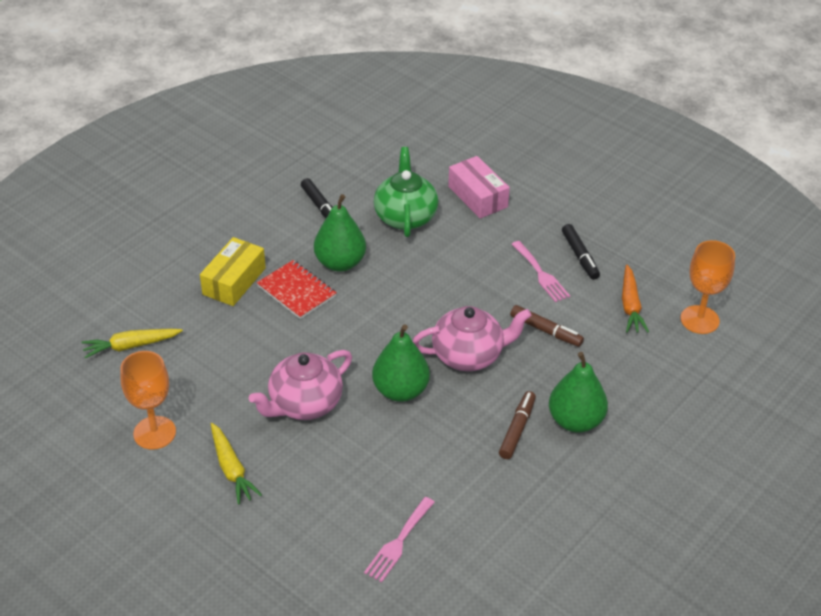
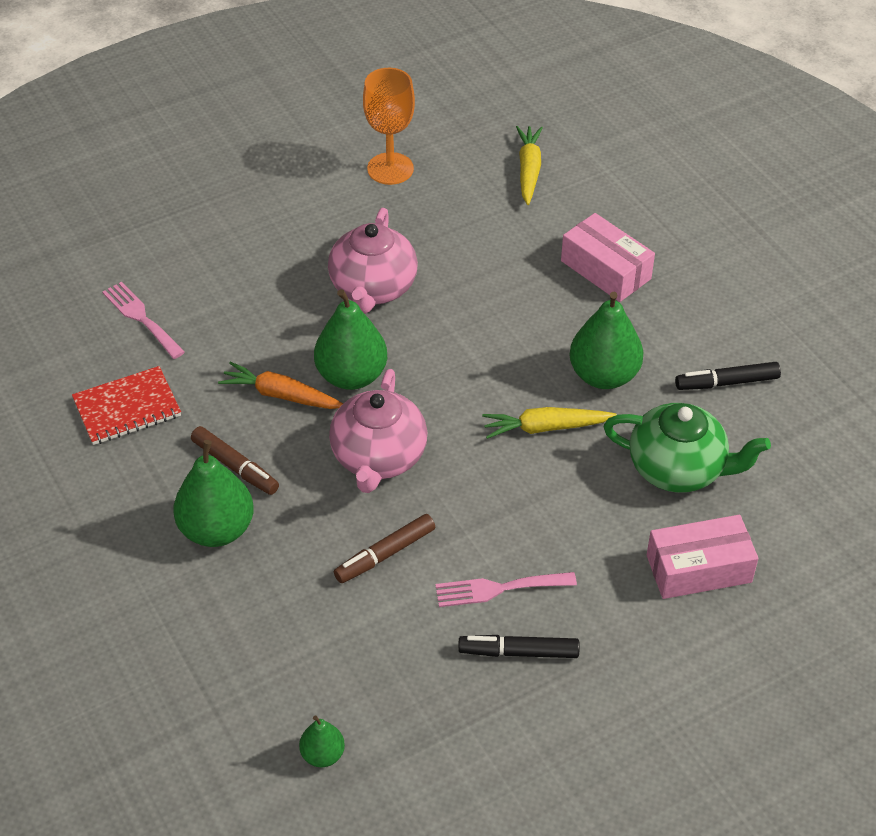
camera: 110 degrees right, 5 degrees up
(231, 469) = (310, 215): yellow carrot -> yellow carrot (545, 428)
(234, 281) = (605, 270): yellow box -> pink box
(296, 291) = (565, 322): red notebook -> red notebook (127, 408)
(304, 404) = (373, 288): pink teapot -> pink teapot turned 150 degrees counterclockwise
(630, 306) = (389, 675): orange carrot -> orange carrot (281, 395)
(699, 320) = (322, 754): orange goblet -> green pear

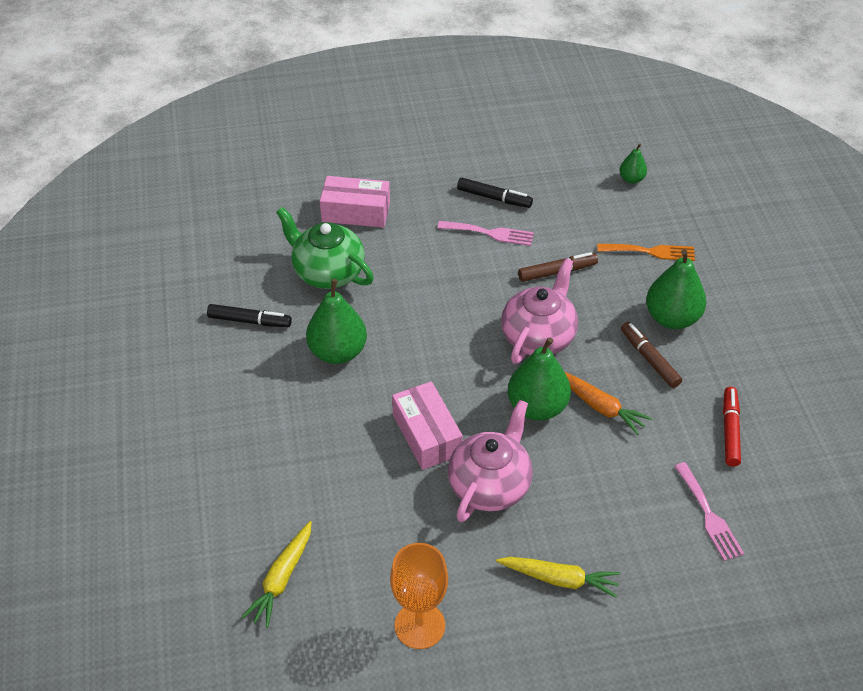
camera: 160 degrees left, 0 degrees up
(127, 408) = (730, 430): red notebook -> red marker
(265, 624) = (650, 252): none -> orange fork
(545, 428) = (405, 325): yellow carrot -> yellow carrot (560, 579)
(605, 270) = (278, 443): pink box -> pink box (426, 435)

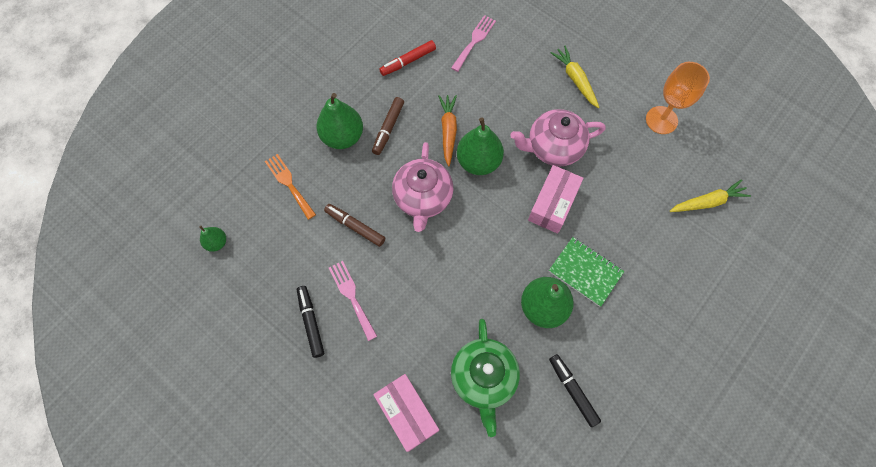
camera: 130 degrees left, 20 degrees up
(333, 407) = (585, 272): none -> green notebook
(538, 336) = (423, 198): pink teapot -> pink teapot turned 75 degrees counterclockwise

